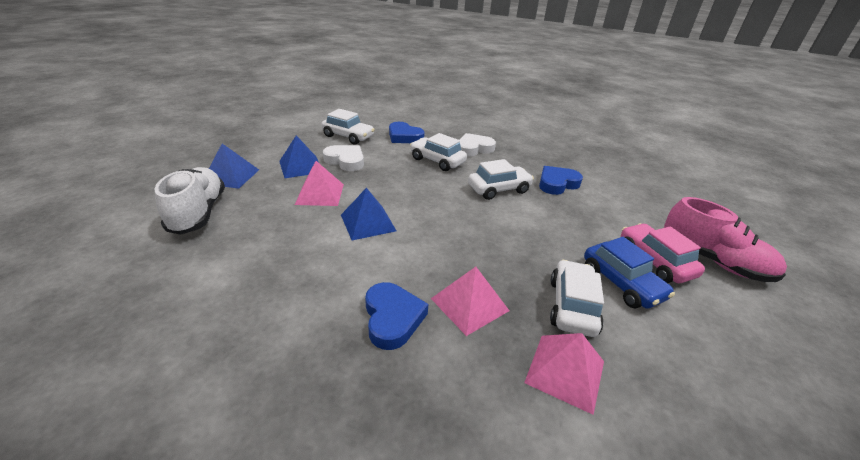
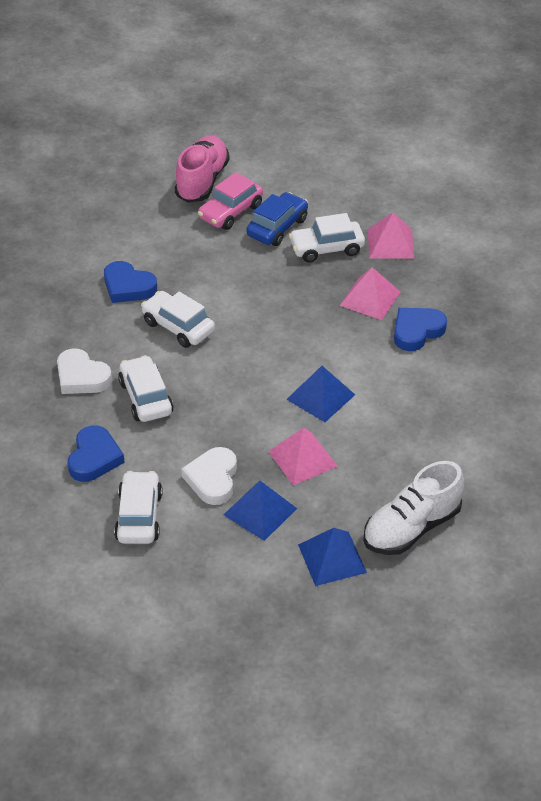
camera: 115 degrees left, 10 degrees up
(437, 161) = (146, 397): white car -> white car turned 150 degrees clockwise

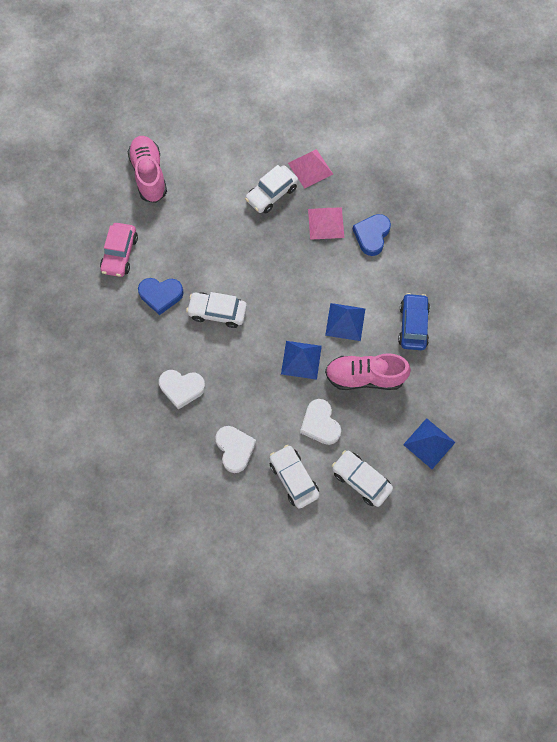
camera: 30 degrees left, 25 degrees up
(94, 458) = (235, 449): blue heart -> white heart
(146, 397) = (235, 382): white car -> white car (361, 480)
(230, 212) = (187, 193): pink car -> pink car (120, 254)
(260, 511) = (365, 432): blue pyramid -> blue pyramid (301, 360)
(277, 227) = (227, 191): blue car -> blue car (413, 325)
(302, 458) = (364, 377): pink pyramid -> pink shoe
(411, 528) = (461, 394): white shoe -> none

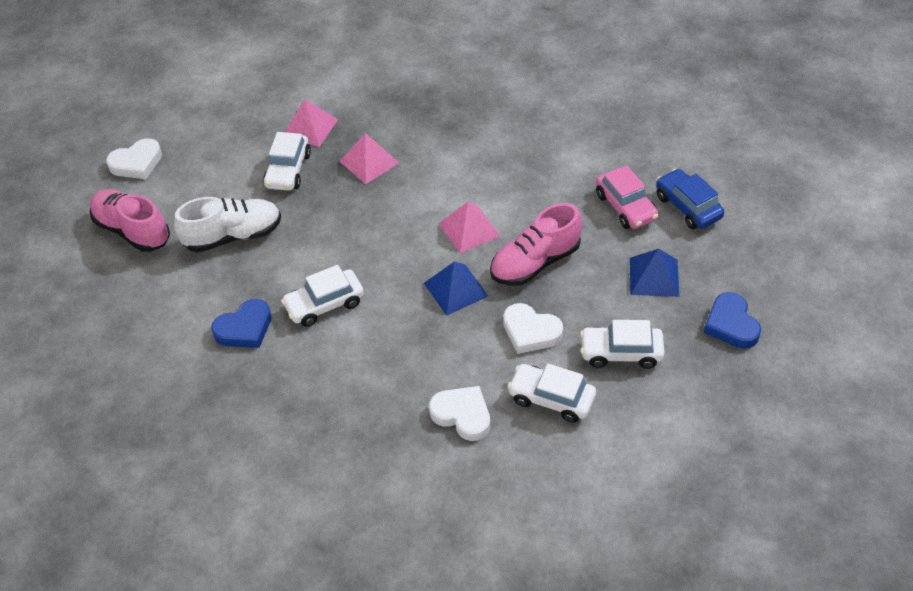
camera: 35 degrees left, 20 degrees down
(120, 254) = (161, 320): pink car -> pink car (625, 207)
(182, 388) = (349, 398): white heart -> white heart (137, 163)
(202, 222) = (233, 236): none -> white shoe
(345, 322) = (469, 229): blue pyramid -> pink pyramid
(372, 235) = (426, 145): blue heart -> blue heart (731, 324)
(413, 325) = (539, 191): blue car -> blue car (688, 207)

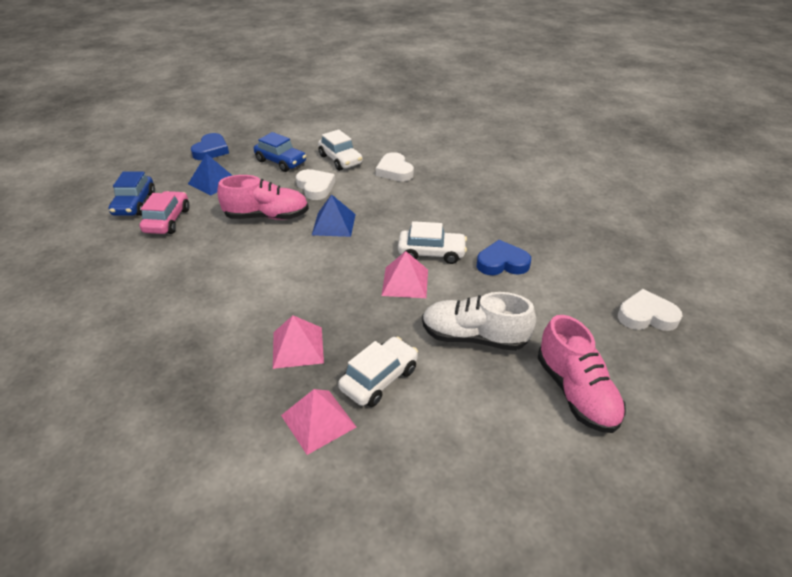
camera: 150 degrees left, 10 degrees down
(137, 163) = (548, 486): white heart -> white heart (646, 316)
(469, 229) = (282, 254): pink pyramid -> pink pyramid (405, 282)
(621, 352) = (281, 162): white car -> blue car

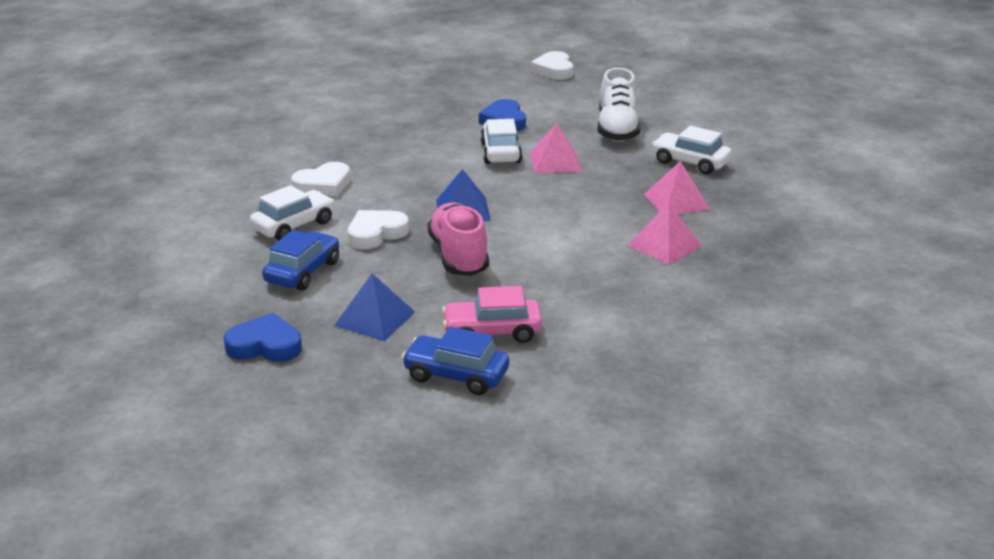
camera: 100 degrees left, 10 degrees down
(134, 204) = (456, 375): blue car -> blue car turned 150 degrees counterclockwise
(318, 421) = (751, 181): pink pyramid -> pink pyramid (664, 245)
(576, 392) = (655, 95): pink shoe -> none

